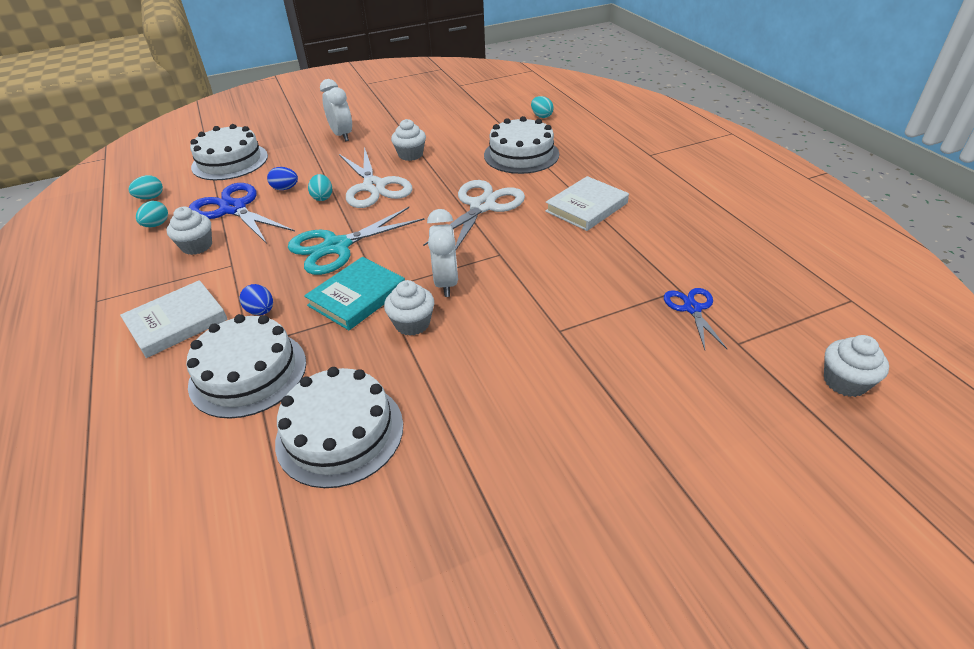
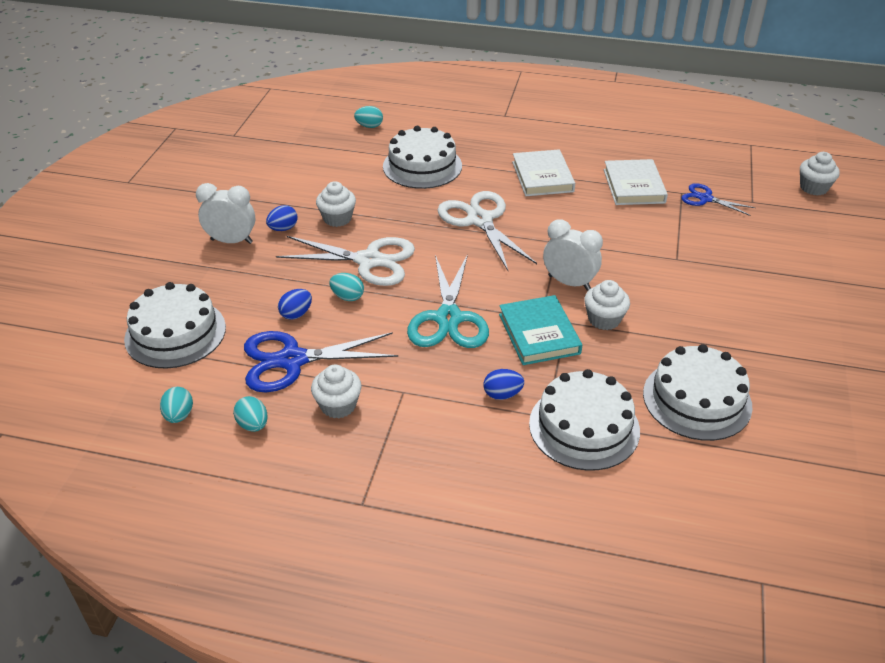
camera: 55 degrees left, 0 degrees up
(177, 322) = (465, 452): white book -> white book (634, 186)
(375, 144) = (283, 228): none -> blue egg

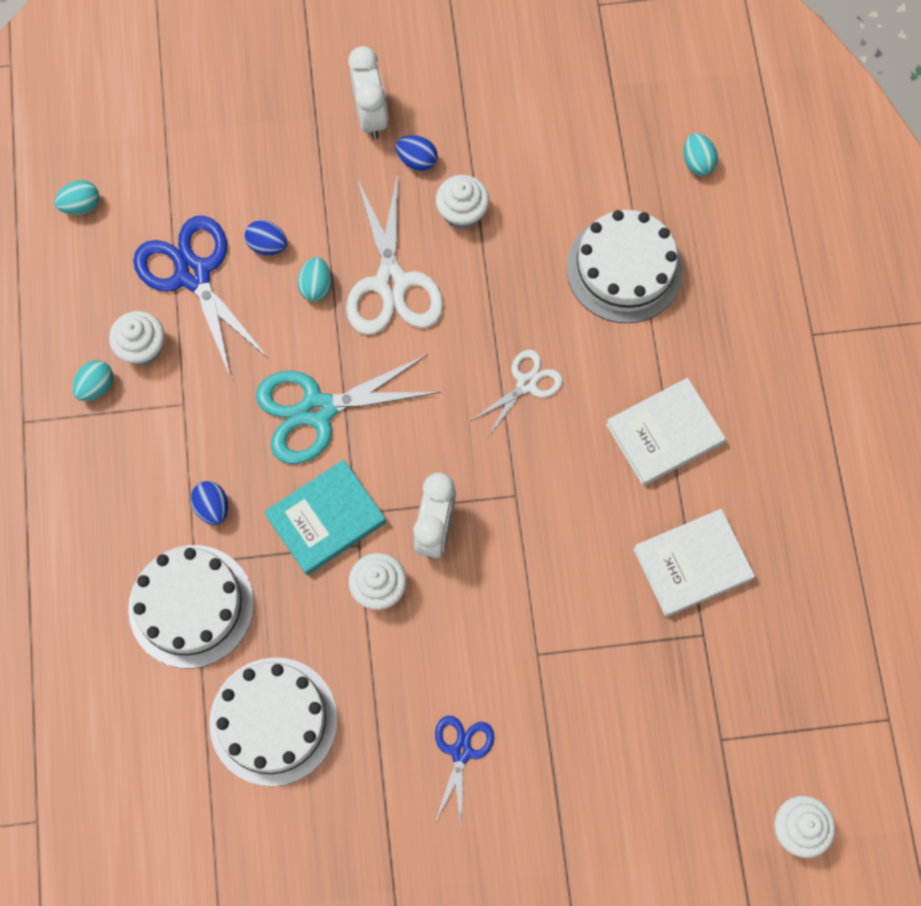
camera: 70 degrees right, 30 degrees up
(175, 333) = (195, 140): white cake -> none
(253, 425) = (90, 279): turquoise egg -> turquoise egg (96, 386)
(480, 220) = (527, 384): white scissors -> white scissors, size x0.56
(705, 198) = (701, 671): blue scissors -> blue scissors (461, 752)

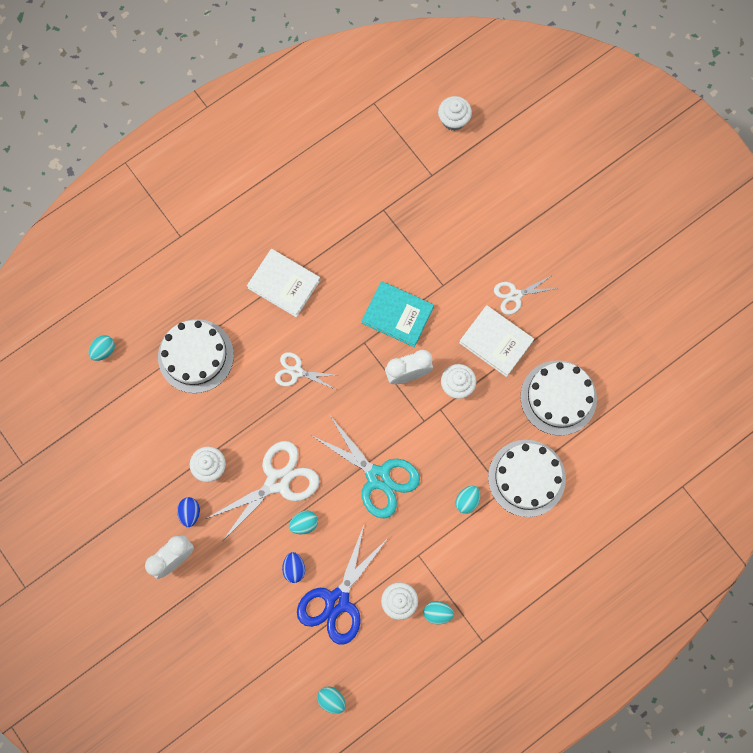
camera: 120 degrees left, 5 degrees up
(212, 507) = (467, 500): blue egg -> turquoise egg
(326, 519) = (437, 435): turquoise book -> turquoise book (397, 315)
(461, 752) = (515, 295): blue scissors -> white scissors
(692, 564) = (349, 233): white book -> white book (496, 342)

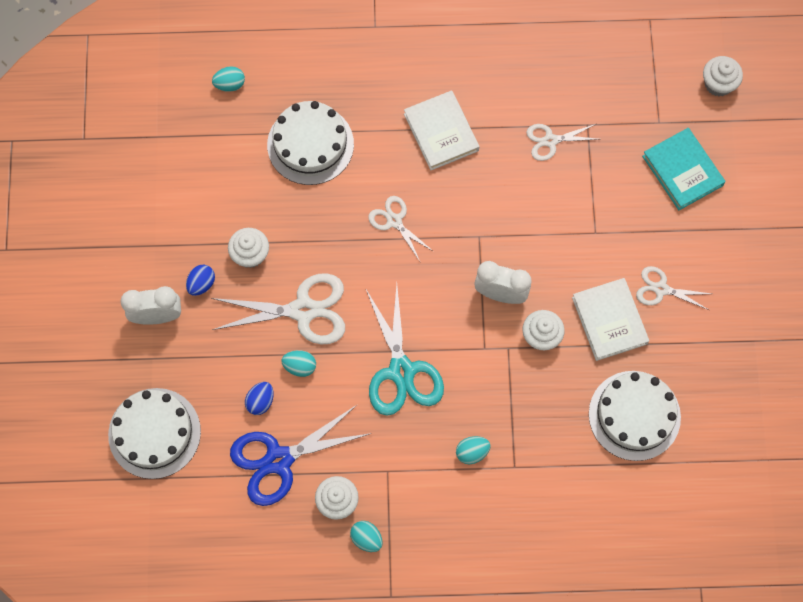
camera: 35 degrees right, 5 degrees down
(332, 699) = (207, 548): turquoise egg -> none
(365, 239) = (550, 141): none -> white scissors
(397, 315) = (530, 232): turquoise book -> turquoise book (682, 171)
(526, 478) = (547, 471): white cake -> white cake (154, 433)

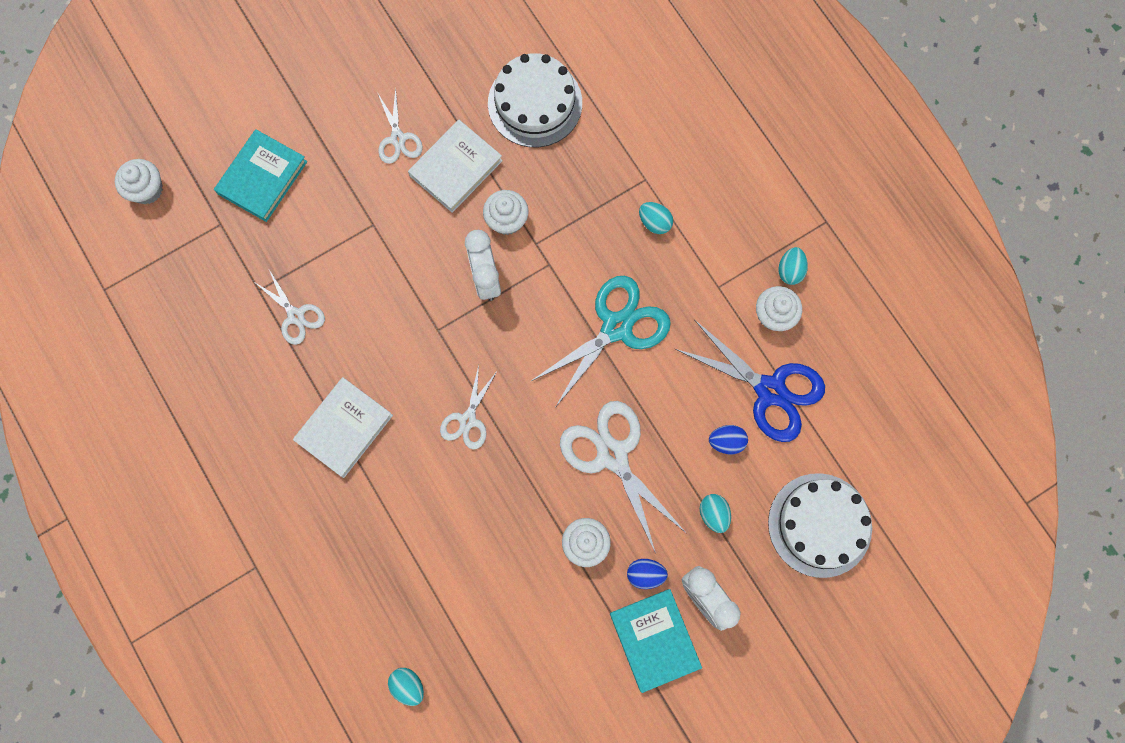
camera: 120 degrees left, 5 degrees up
(152, 263) = (654, 640): none -> turquoise book
(300, 366) = (669, 425): turquoise egg -> turquoise egg (713, 514)
(310, 144) = (431, 555): white cake -> none

